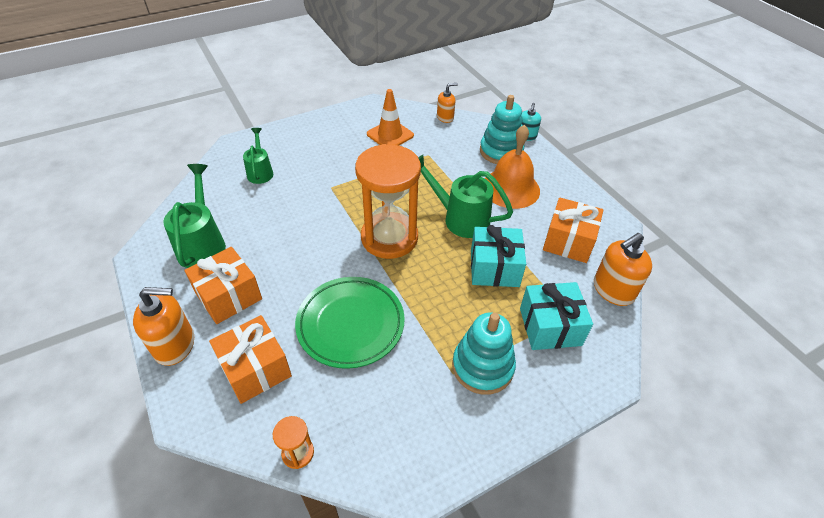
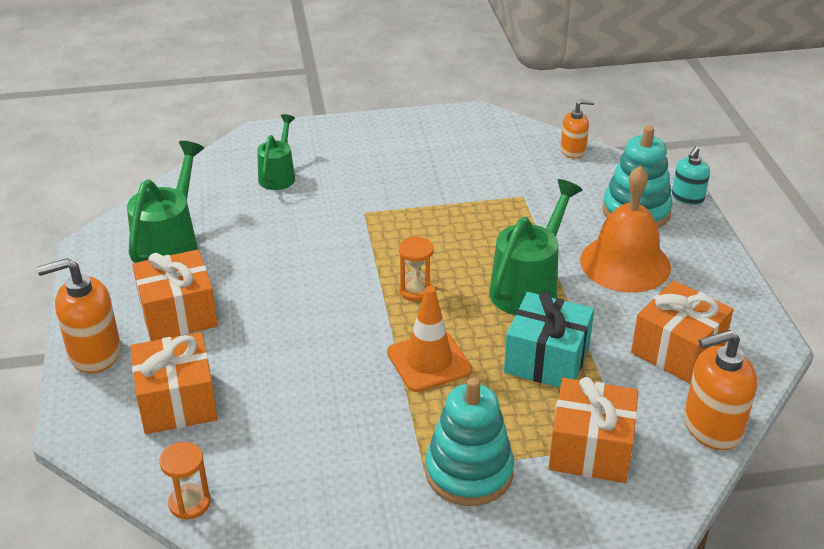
camera: 20 degrees right, 10 degrees down
(175, 345) = (94, 353): orange soap dispenser -> orange soap dispenser turned 150 degrees clockwise
(350, 324) = (316, 381): green plate -> none
(389, 238) = (416, 290): orange hourglass -> orange hourglass, size x0.41
(390, 135) = (479, 160): orange traffic cone -> orange traffic cone (429, 361)
(460, 218) = (529, 287): green watering can -> green watering can turned 75 degrees clockwise
(550, 326) = (590, 449): turquoise gift -> orange gift

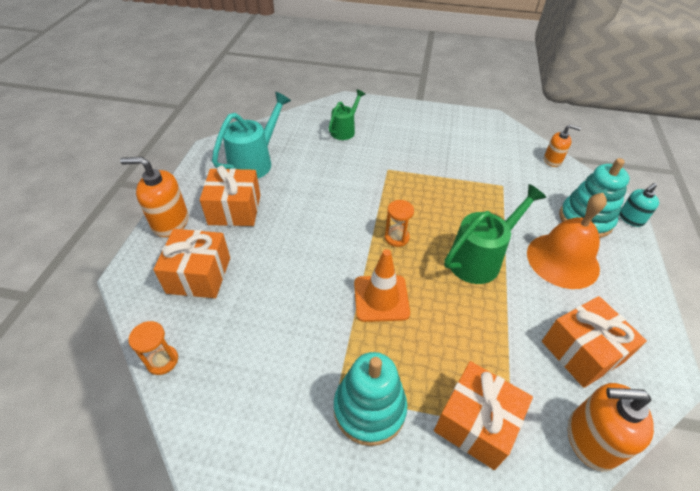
camera: 20 degrees right, 10 degrees up
(170, 247) = (255, 162): green watering can -> turquoise watering can
(546, 359) = (470, 325): turquoise gift -> none

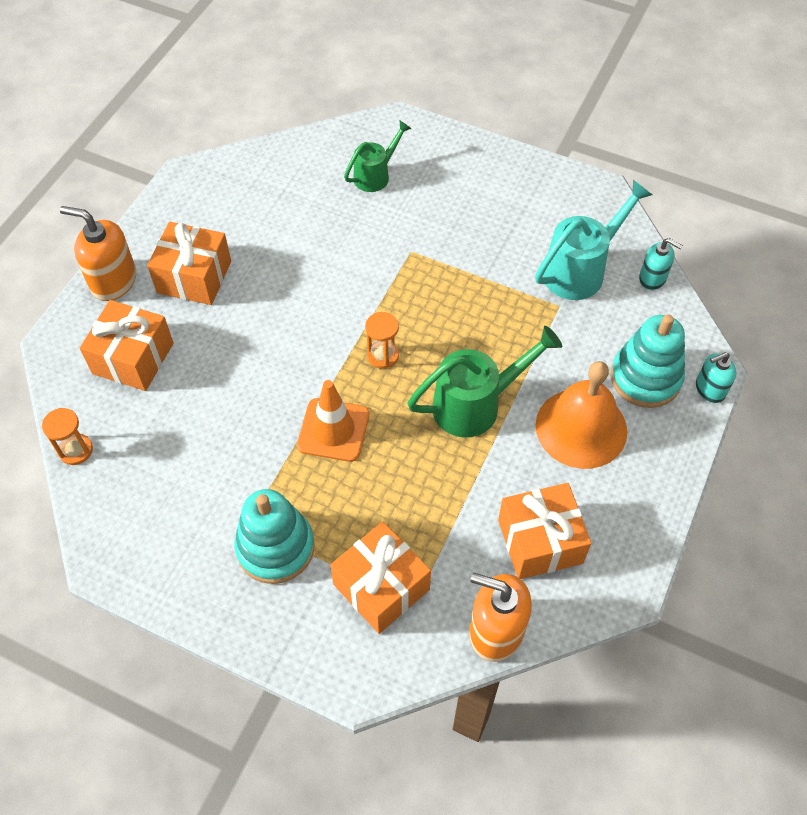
camera: 15 degrees right, 10 degrees up
(255, 162) = (238, 208): turquoise watering can -> turquoise watering can (580, 270)
(552, 160) = (652, 278): orange soap dispenser -> turquoise soap dispenser

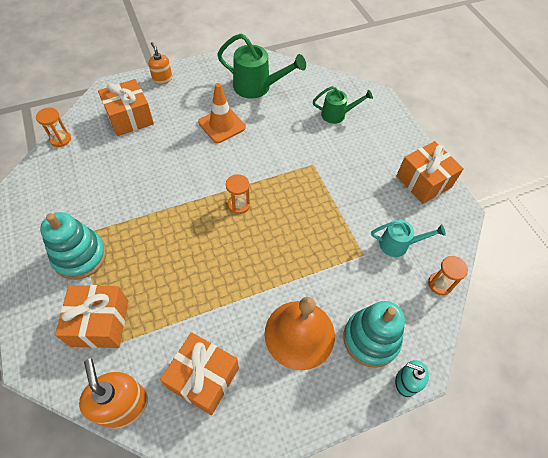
camera: 40 degrees right, 0 degrees up
(113, 281) = (162, 79): orange soap dispenser -> orange soap dispenser, size x0.61
(194, 277) = (197, 102): orange gift -> orange gift (423, 181)
(333, 430) = (172, 222): orange traffic cone -> orange traffic cone (222, 125)
(475, 405) = (256, 270): green watering can -> green watering can (257, 87)
(580, 270) = (398, 244): turquoise watering can -> turquoise watering can, size x0.62
(652, 278) = (440, 284): turquoise soap dispenser -> orange hourglass

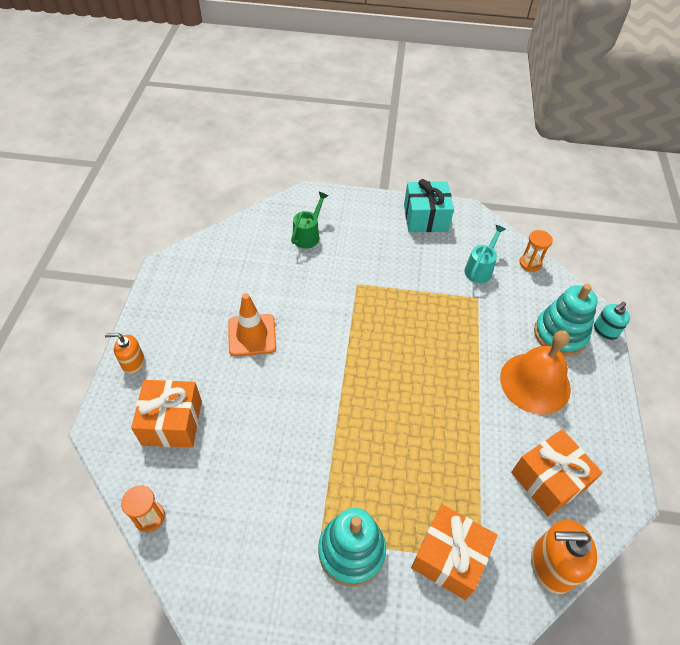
camera: 60 degrees left, 5 degrees down
(238, 205) = (369, 367): orange hourglass -> none
(257, 87) = (220, 279): green watering can -> none
(423, 181) = (425, 218): orange gift -> turquoise gift

